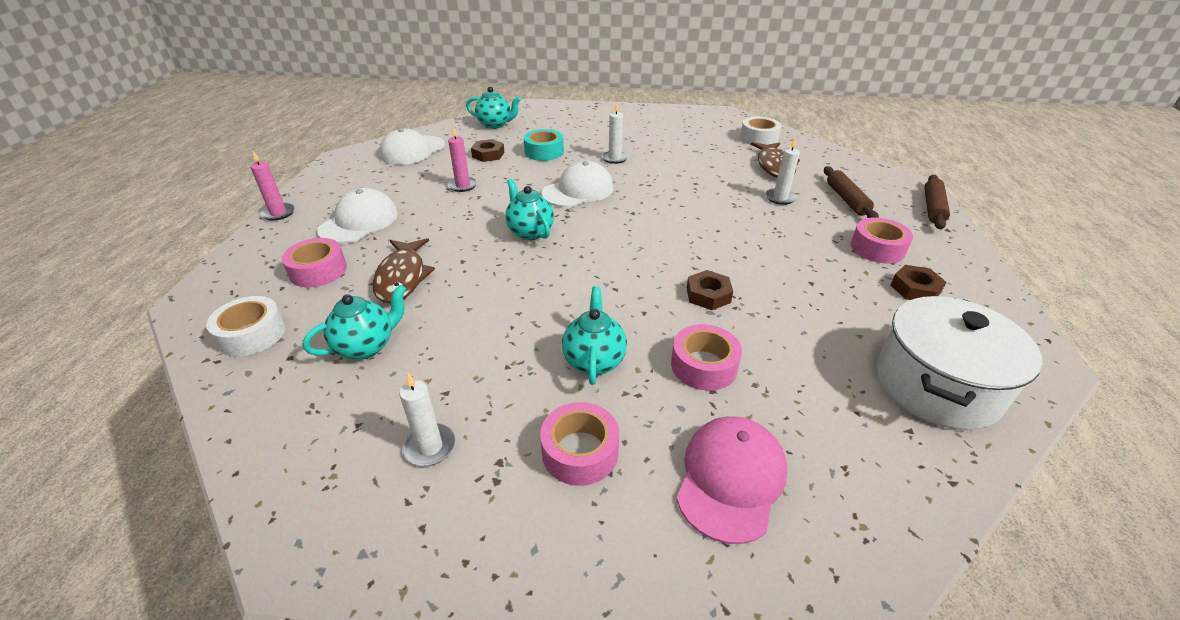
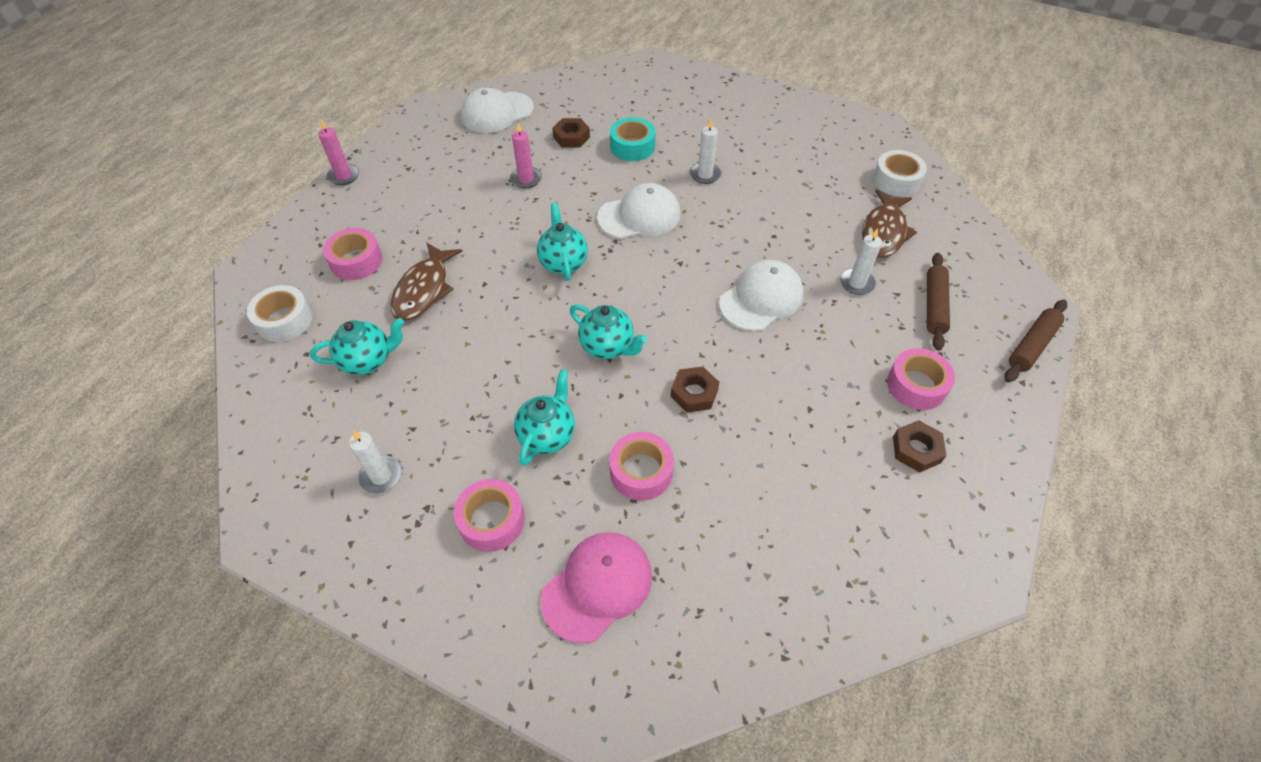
camera: 20 degrees right, 15 degrees up
(359, 222) = (410, 206): white cap -> white cap (761, 298)
(495, 125) = (599, 89): turquoise teapot -> turquoise teapot (608, 347)
(936, 385) = (847, 564): white pot -> none

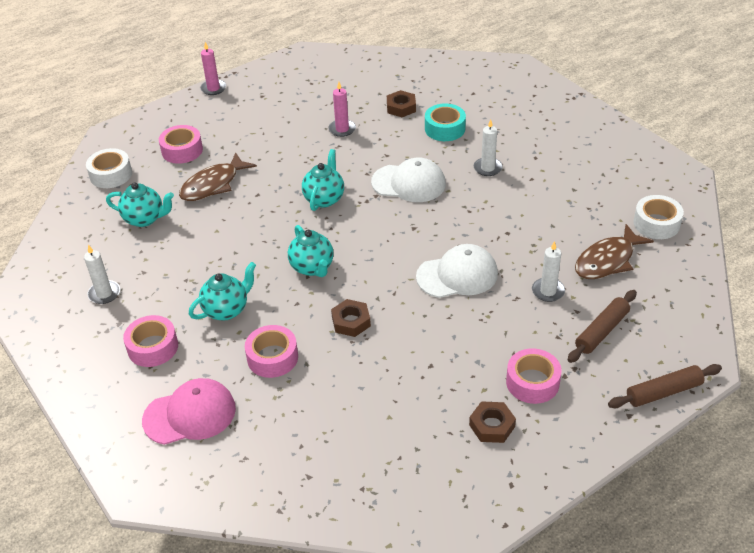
camera: 30 degrees right, 10 degrees down
(497, 113) = (357, 72): white cap -> none

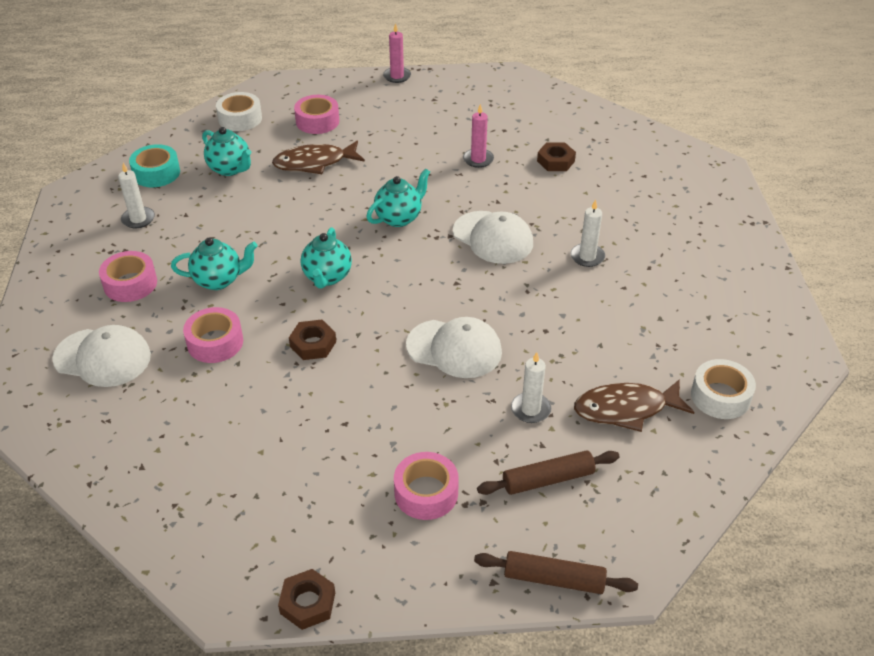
camera: 30 degrees right, 0 degrees up
(190, 414) = (103, 357): pink cap -> white cap
(445, 129) = (580, 199): turquoise tape -> turquoise tape (156, 173)
(492, 426) = (345, 513): brown nut -> brown nut (308, 603)

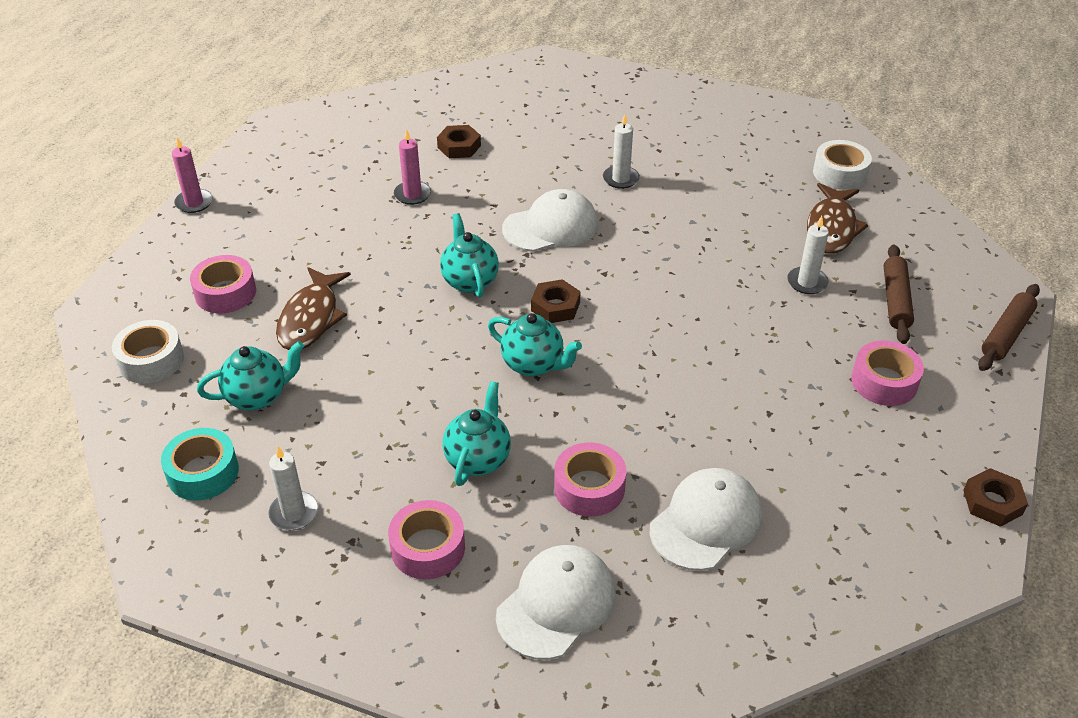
camera: 65 degrees left, 0 degrees up
(313, 344) = (638, 405): brown nut -> brown nut (555, 306)
(454, 349) = (701, 304): white cap -> white cap (706, 522)

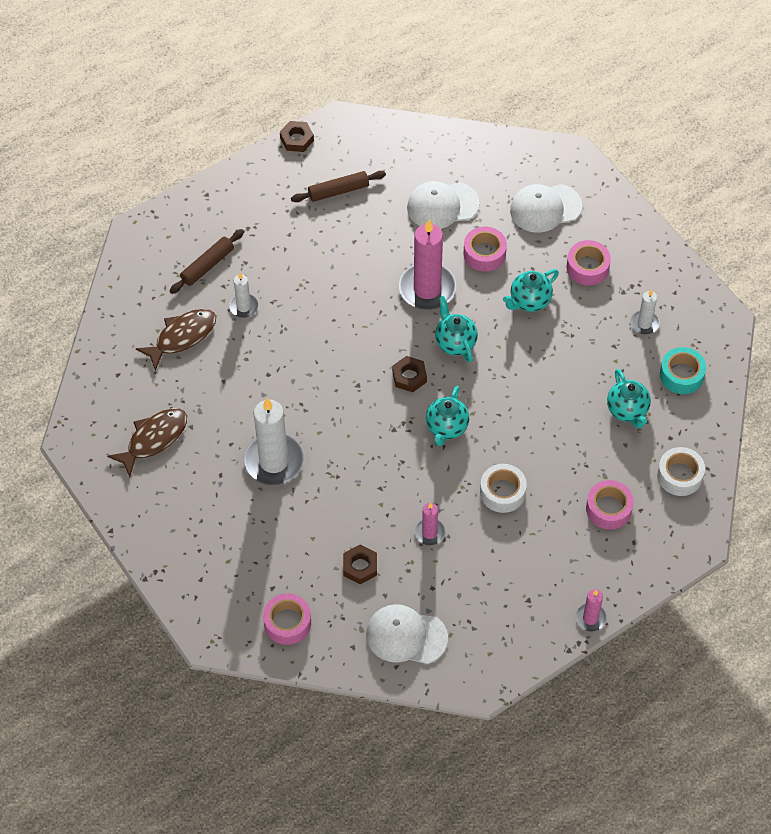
camera: 145 degrees left, 15 degrees up
(258, 396) = (627, 410): turquoise teapot -> turquoise teapot turned 120 degrees counterclockwise
(311, 318) = (565, 454): brown fish -> brown fish (154, 439)
(551, 226) = (358, 444): white cap -> white cap (406, 636)
(620, 179) = (274, 461): white candle -> white candle, size x1.96
(623, 405) = (427, 289): none -> pink candle
(840, 173) = (123, 377): white tape -> white tape (502, 492)
(884, 382) = (274, 223): pink tape -> pink tape (287, 623)
(1006, 334) = (174, 211): brown rolling pin -> brown rolling pin (338, 191)

